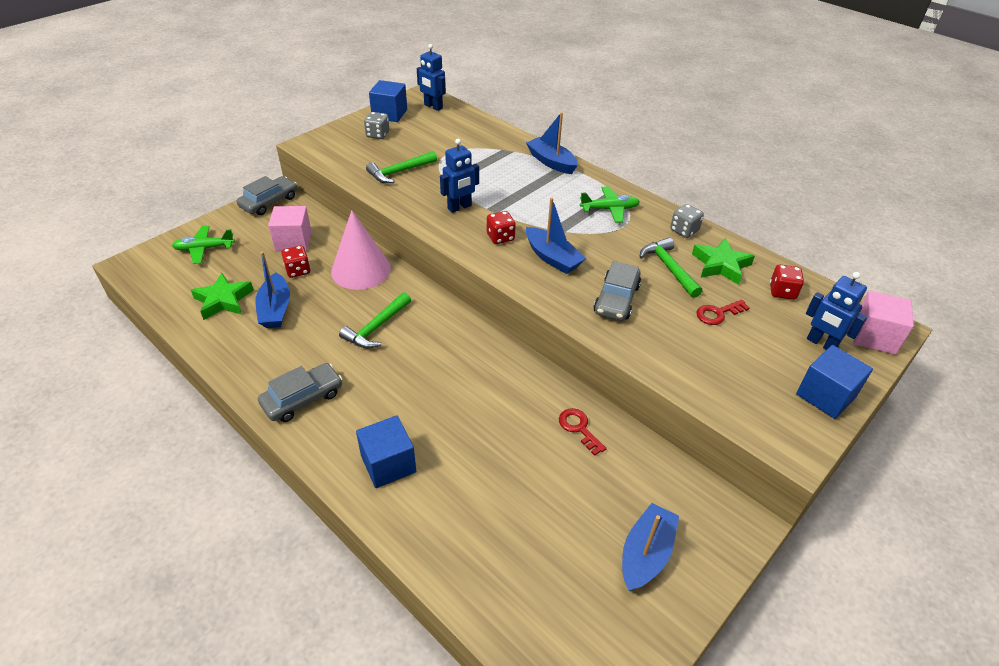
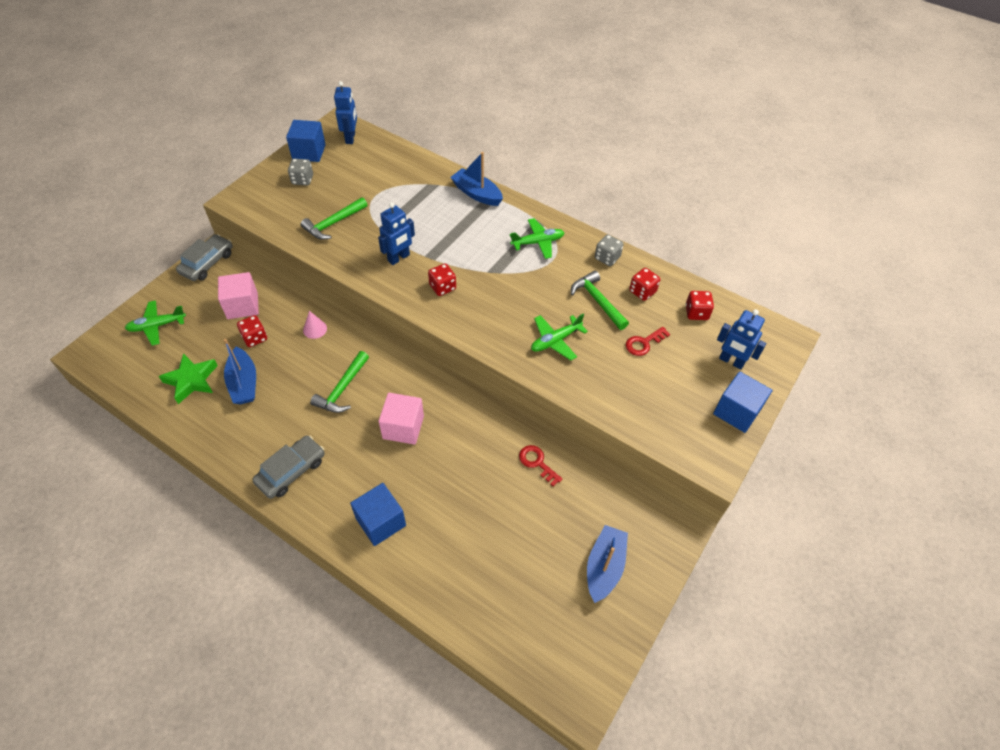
camera: 10 degrees left, 10 degrees up
(361, 270) = (315, 329): pink cone -> pink cone, size x0.43
(433, 106) = (350, 138): blue robot -> blue robot turned 120 degrees counterclockwise
(552, 258) = (493, 304): blue boat -> none
(616, 299) = (555, 340): grey car -> green plane
(721, 265) = (642, 291): green star -> red dice
(874, 336) = (773, 348): pink cube -> pink cube (403, 427)

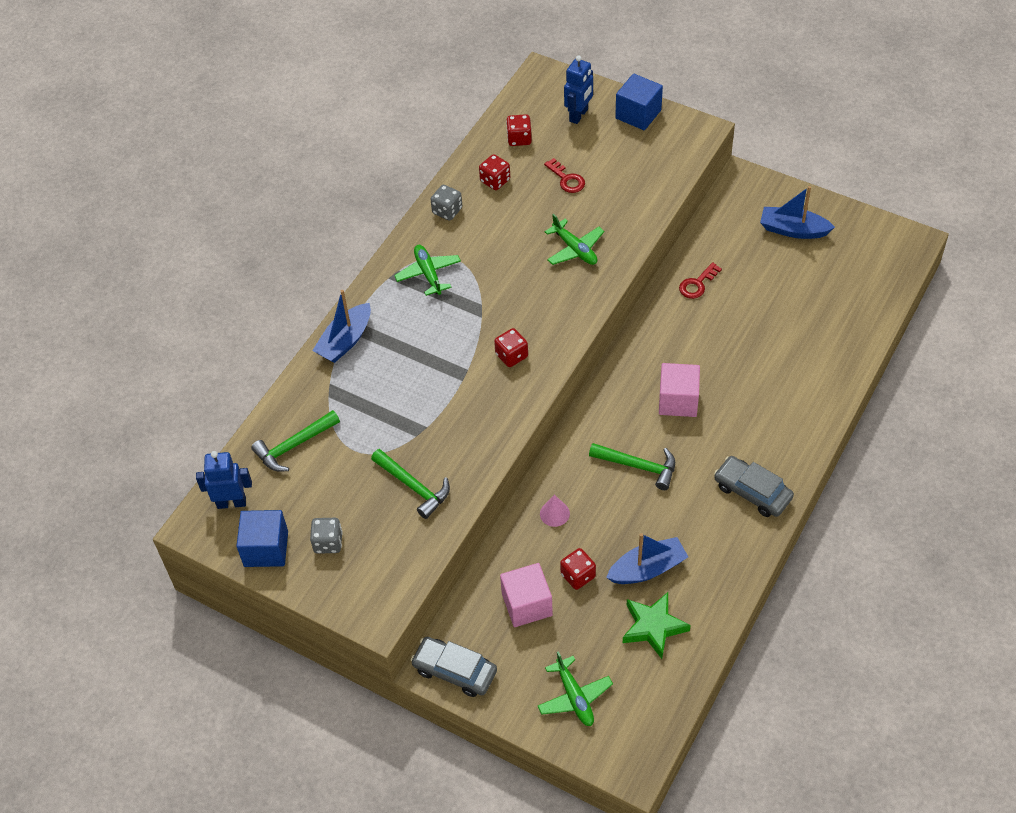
camera: 90 degrees left, 0 degrees up
(381, 522) = (791, 402): blue cube -> none
(399, 258) = (469, 405): blue robot -> none
(597, 301) = (513, 217): green hammer -> green hammer (294, 446)

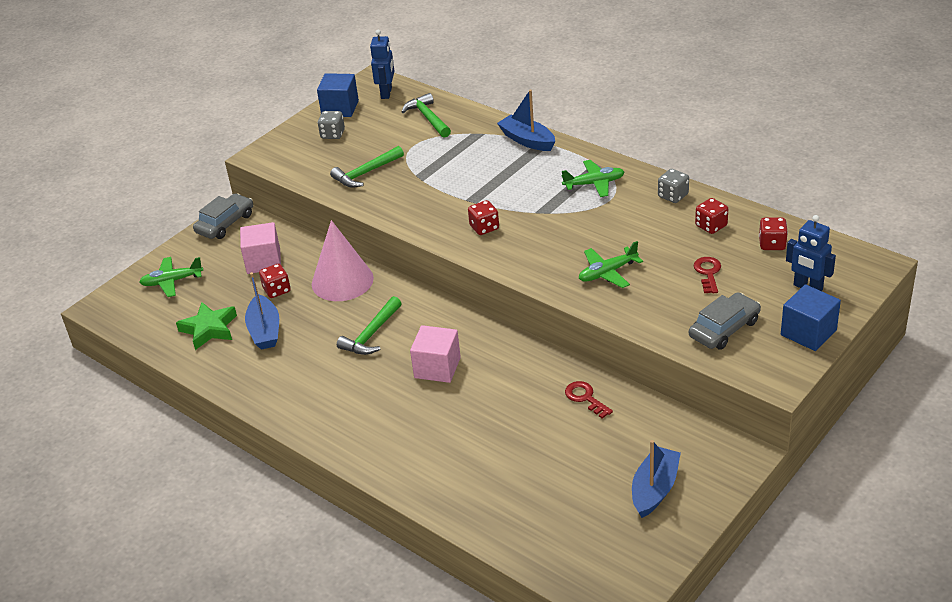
camera: 100 degrees right, 15 degrees down
(554, 513) = (342, 281): pink cone -> pink cone, size x2.33
(567, 179) = (708, 273): red key -> red key turned 120 degrees clockwise
(752, 492) = (315, 407): grey car -> grey car (724, 329)

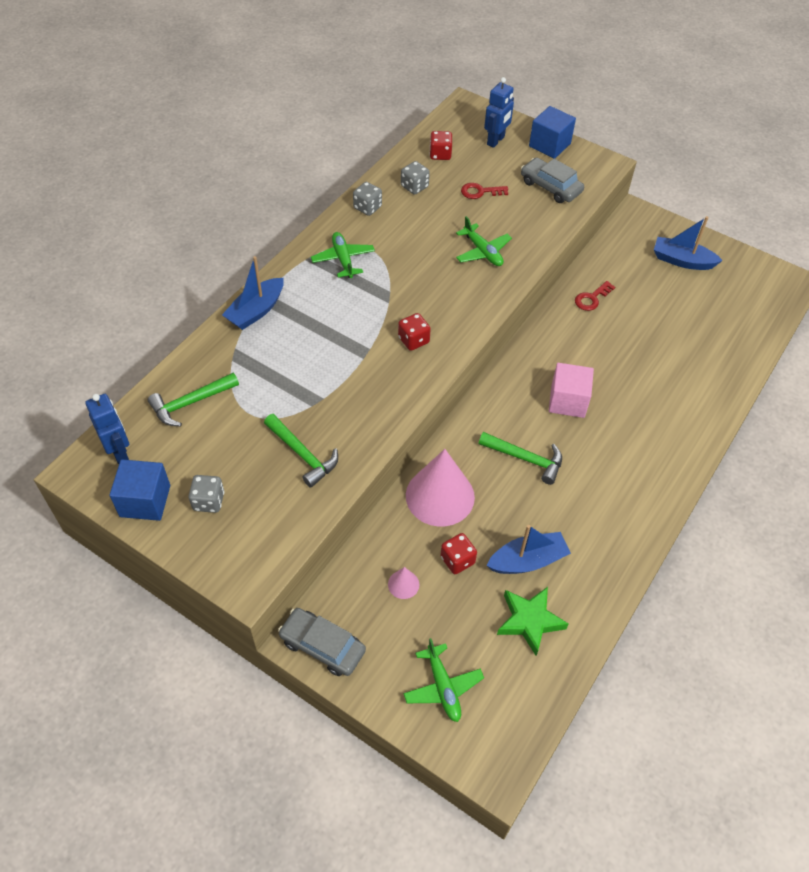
camera: 100 degrees left, 15 degrees up
(263, 261) = (403, 584): pink cube -> pink cone
(387, 93) = (119, 451): blue robot -> blue robot turned 60 degrees clockwise
(711, 226) = (414, 187): red dice -> grey dice

